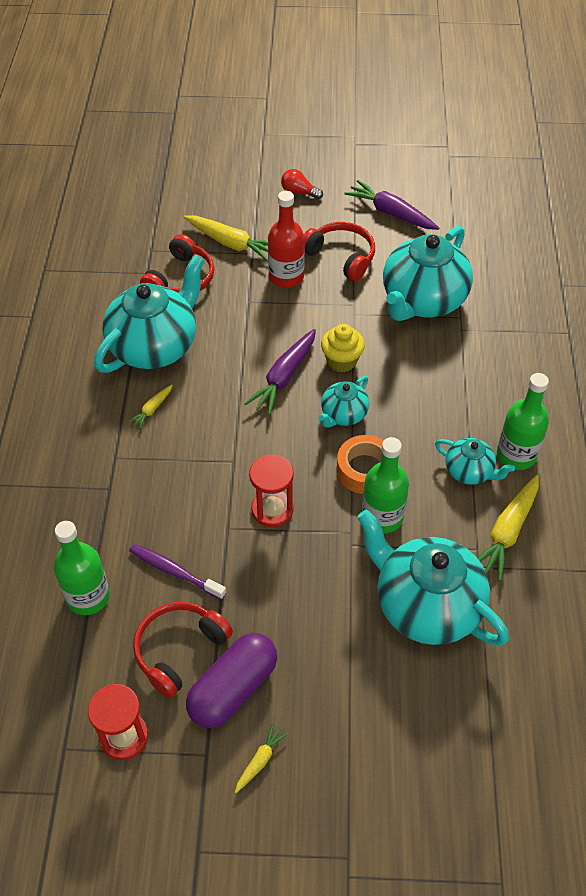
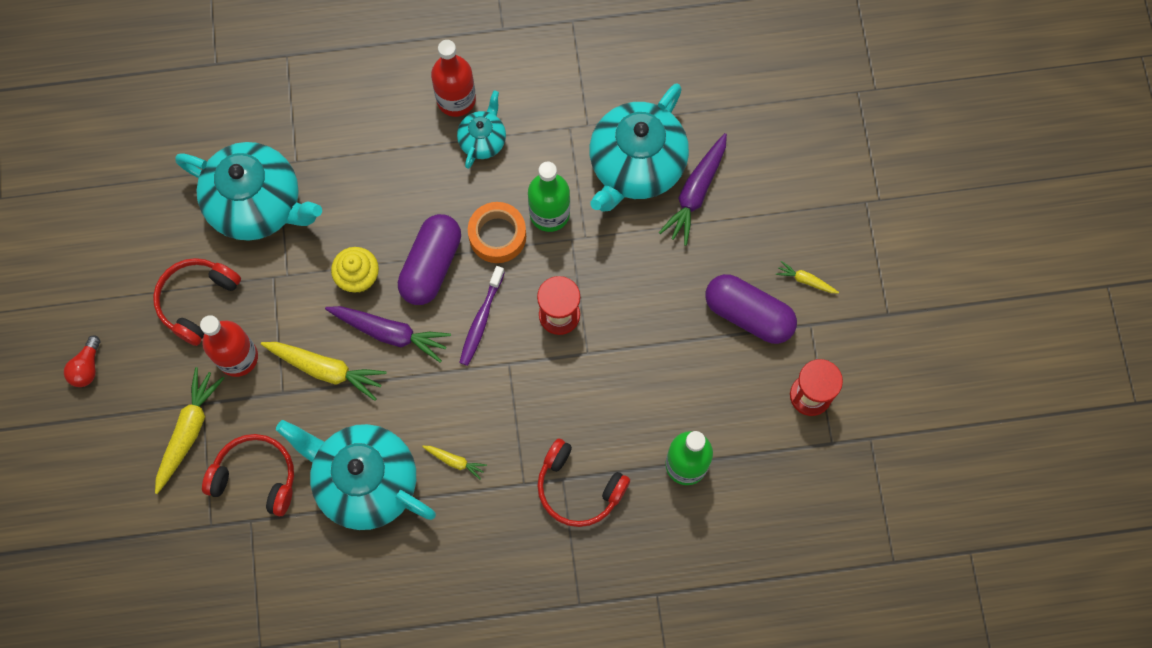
camera: 100 degrees left, 20 degrees up
(175, 571) = (644, 391): purple toothbrush -> purple toothbrush (481, 320)
(179, 650) = (722, 368): red headphones -> red headphones (578, 488)
(343, 414) = (431, 265): turquoise teapot -> purple capsule
(391, 213) = (115, 254): purple carrot -> purple carrot (695, 193)
(507, 532) = (546, 103): yellow carrot -> yellow carrot (326, 369)
(516, 455) = (456, 99): green bottle -> red bottle

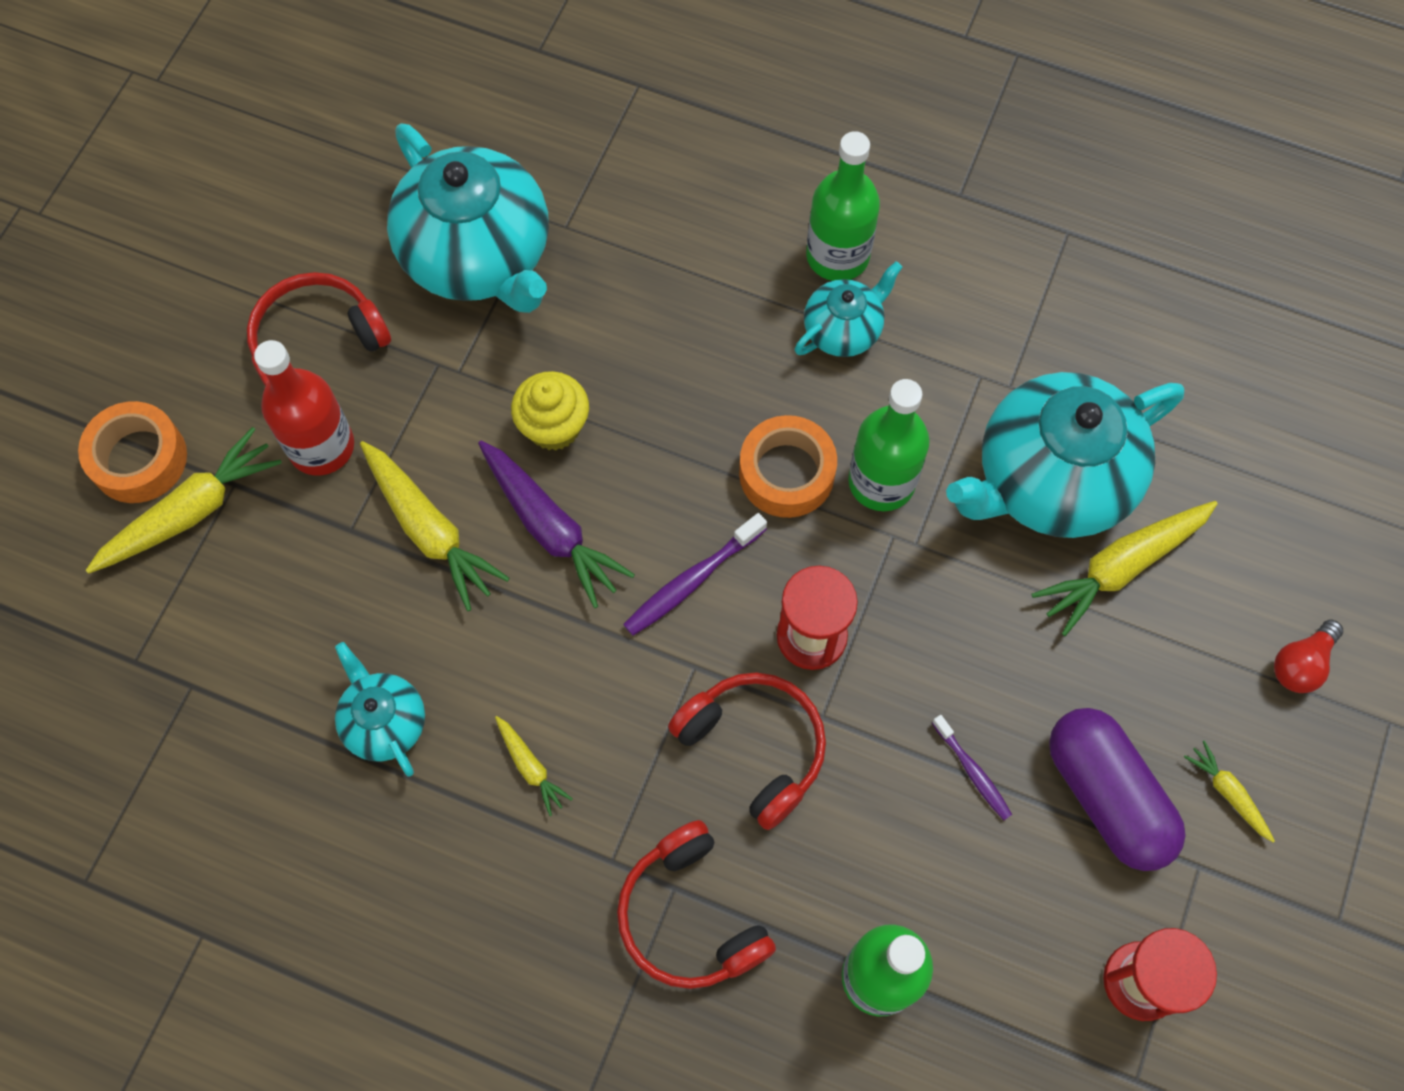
camera: 30 degrees right, 5 degrees down
(87, 367) = (117, 352): red light bulb -> red light bulb (1300, 664)
(140, 419) = (139, 459): none -> orange tape
(256, 477) = (239, 627): red headphones -> red headphones (754, 747)
(365, 481) = (384, 722): turquoise teapot -> turquoise teapot, size x0.50
(431, 265) = (666, 465): purple capsule -> none
(456, 99) = (837, 256): red bottle -> green bottle
(677, 339) = (972, 771): none -> purple toothbrush
(695, 193) = (1121, 567): purple carrot -> yellow carrot

